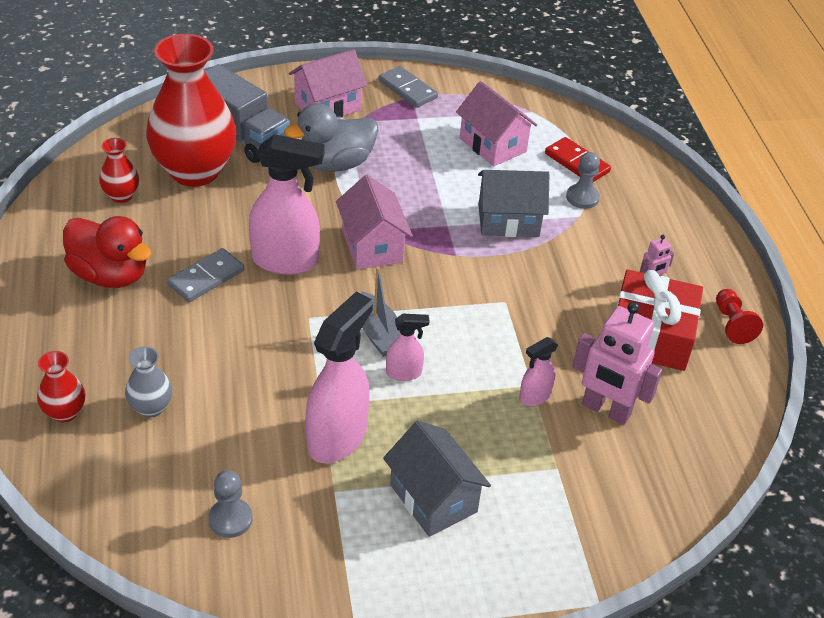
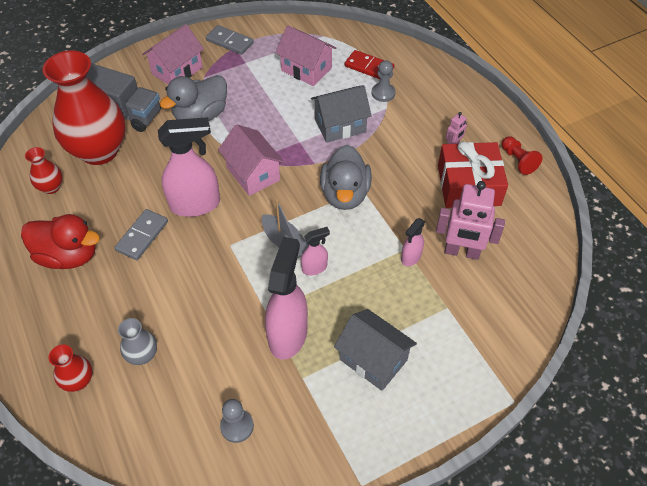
camera: 15 degrees left, 10 degrees up
(480, 300) = (345, 194): none -> grey duck

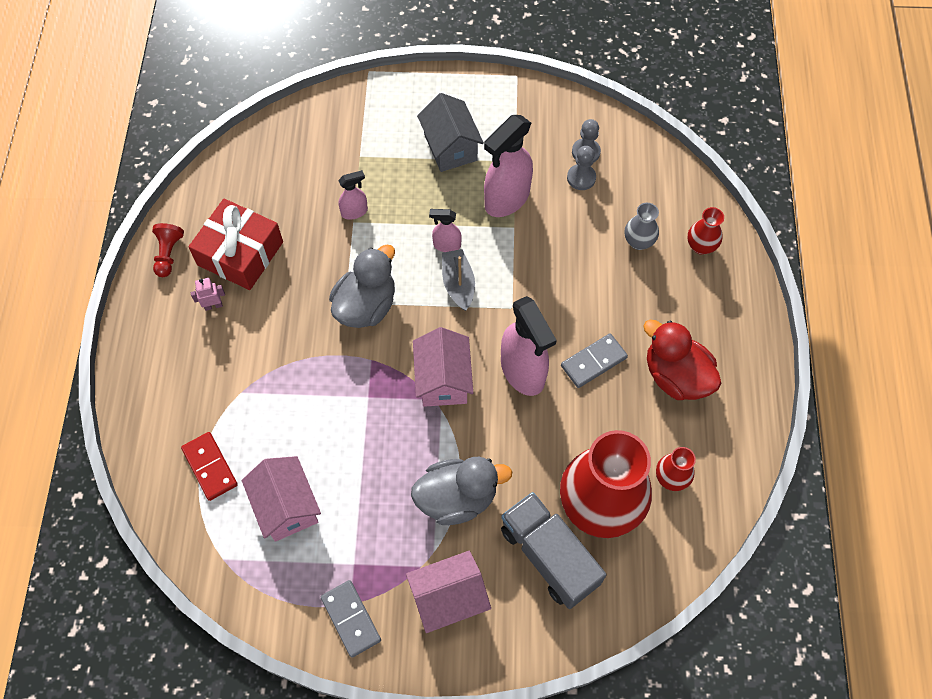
camera: 150 degrees left, 10 degrees up
(196, 204) = (523, 372): pink spray bottle -> pink spray bottle turned 135 degrees counterclockwise
(340, 125) = (309, 395): grey house -> none
(383, 93) = (226, 416): grey pawn -> grey pawn (581, 178)
(462, 252) = (306, 194): pink robot -> none

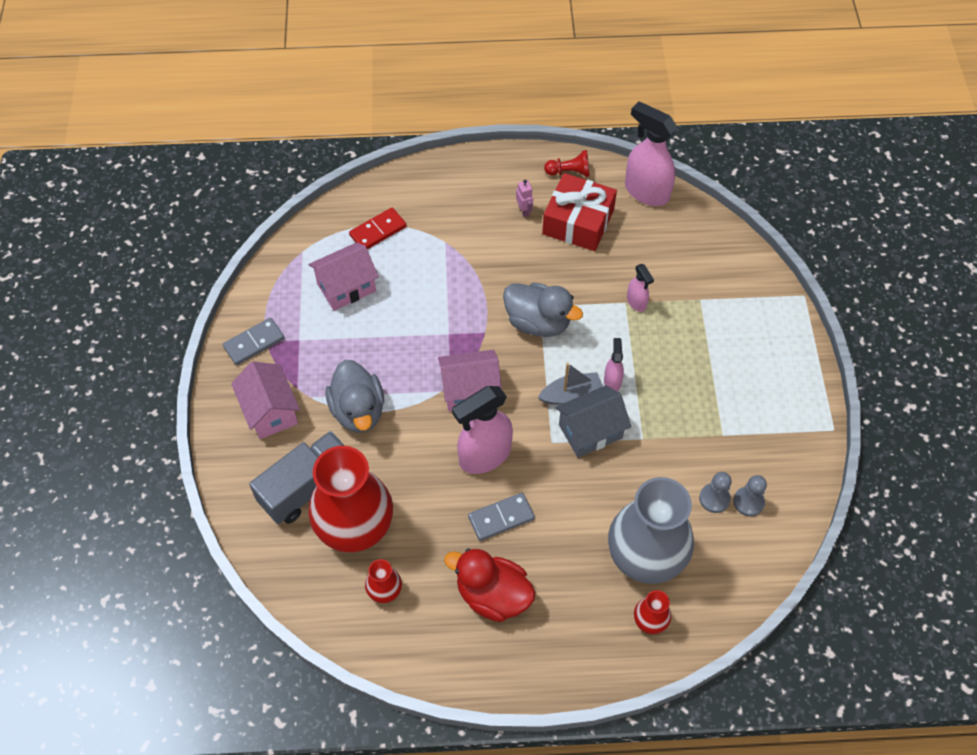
camera: 85 degrees right, 5 degrees down
(450, 147) = (727, 375): grey house -> grey house (590, 431)
(506, 199) = (674, 430): pink spray bottle -> pink spray bottle (646, 191)
(593, 362) = (501, 518): grey domino -> grey domino turned 75 degrees counterclockwise
(638, 241) = (645, 557): grey vase -> grey vase, size x2.31
(676, 376) = (493, 595): red duck -> red duck turned 105 degrees counterclockwise

